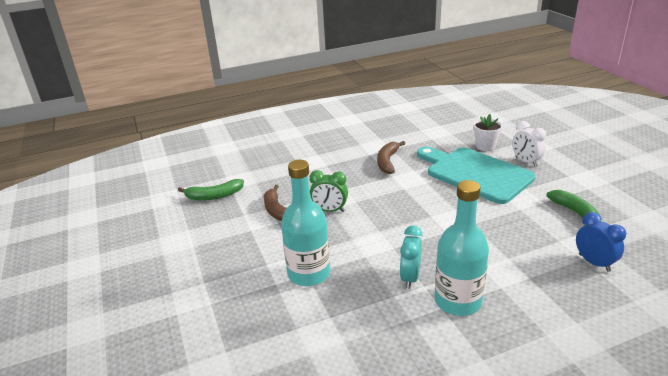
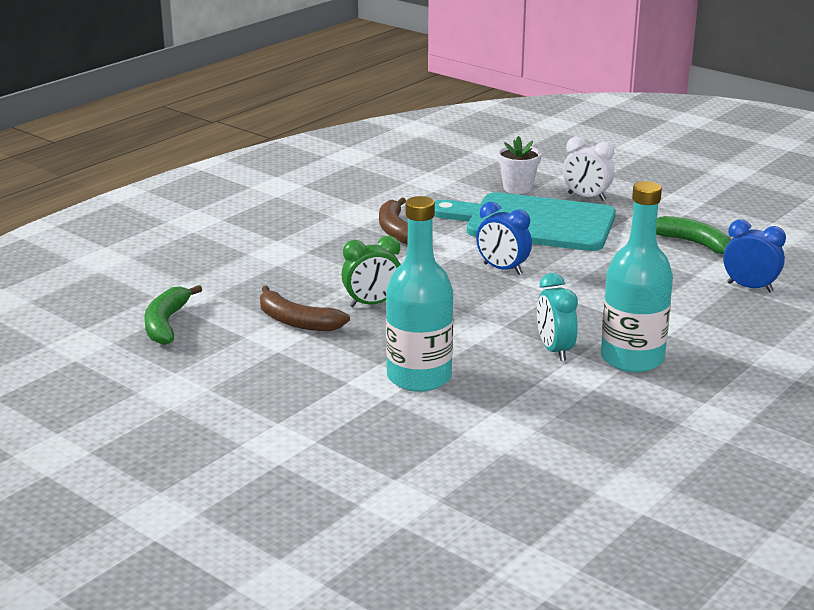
camera: 30 degrees left, 5 degrees down
(214, 196) = (166, 324): green banana -> green banana turned 135 degrees clockwise
(428, 204) = (502, 269): none -> blue clock

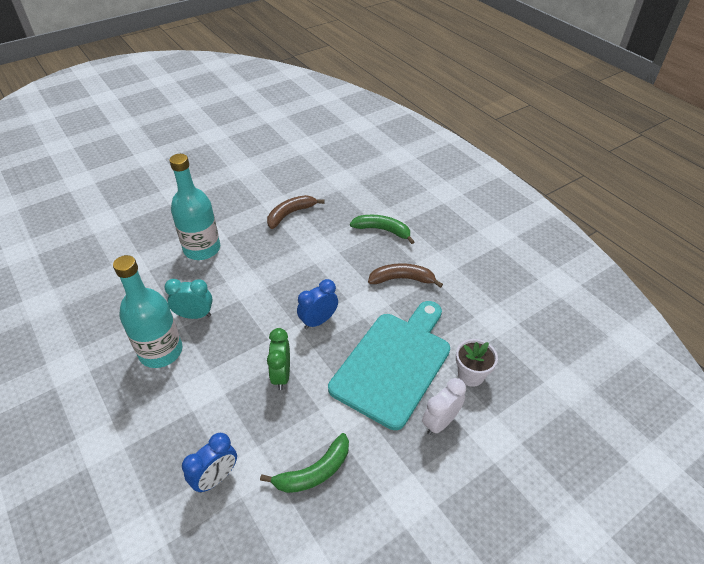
camera: 105 degrees right, 20 degrees up
(166, 324) = (311, 170): green banana -> green banana (382, 230)
(372, 304) = (297, 247): green clock -> green clock (281, 375)

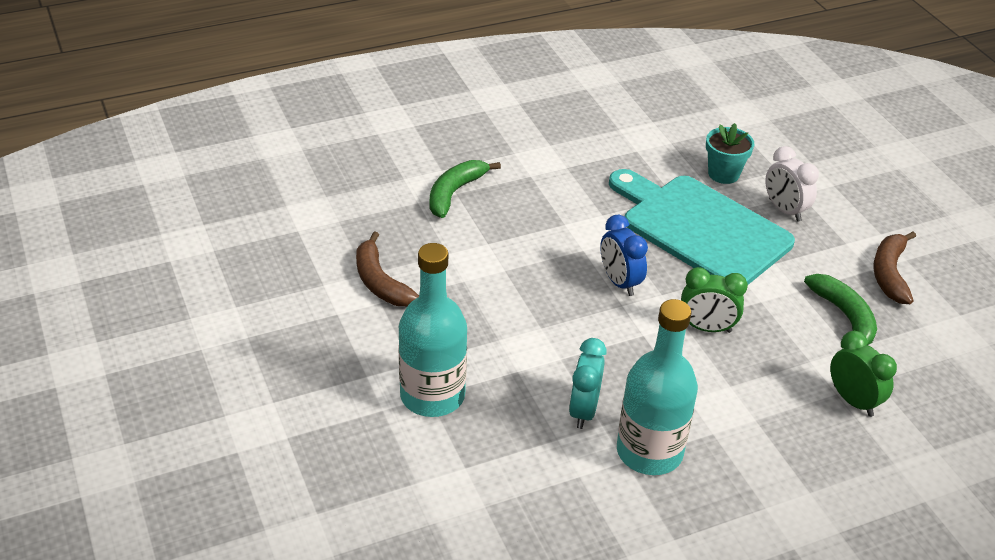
camera: 80 degrees left, 5 degrees down
(216, 478) = (853, 401): blue clock -> green clock
(402, 279) = (559, 194): brown banana -> brown banana (889, 274)
(471, 375) = (723, 174): white flower pot -> turquoise flower pot

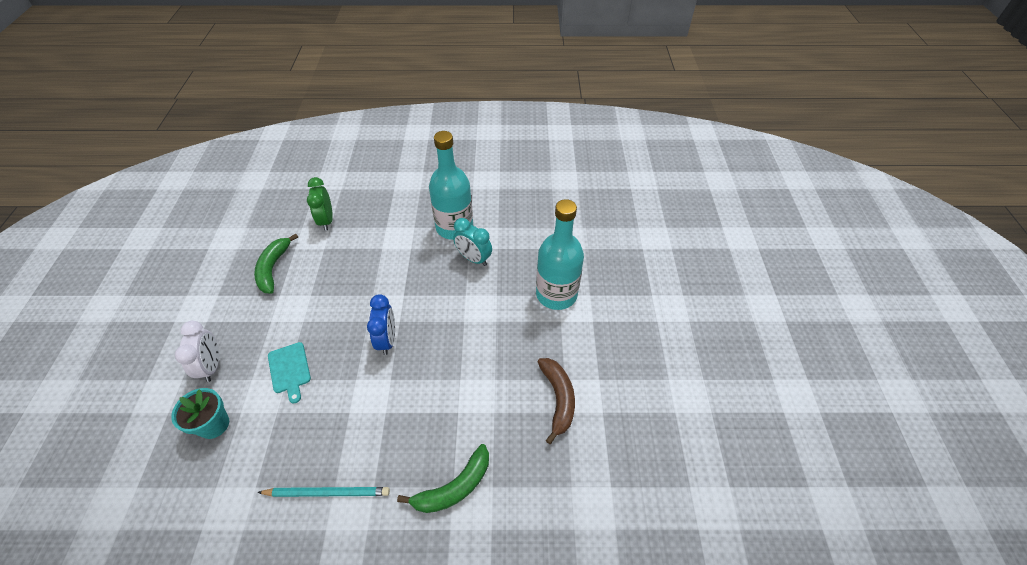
camera: 155 degrees left, 10 degrees up
(569, 162) = (327, 492): none -> turquoise pencil
(583, 410) = (473, 259): turquoise clock -> turquoise clock turned 90 degrees clockwise
(700, 229) = (289, 369): turquoise cutting board -> turquoise cutting board, size x0.41
(706, 328) = (362, 287): green clock -> none
(889, 274) = (210, 288): brown banana -> none

